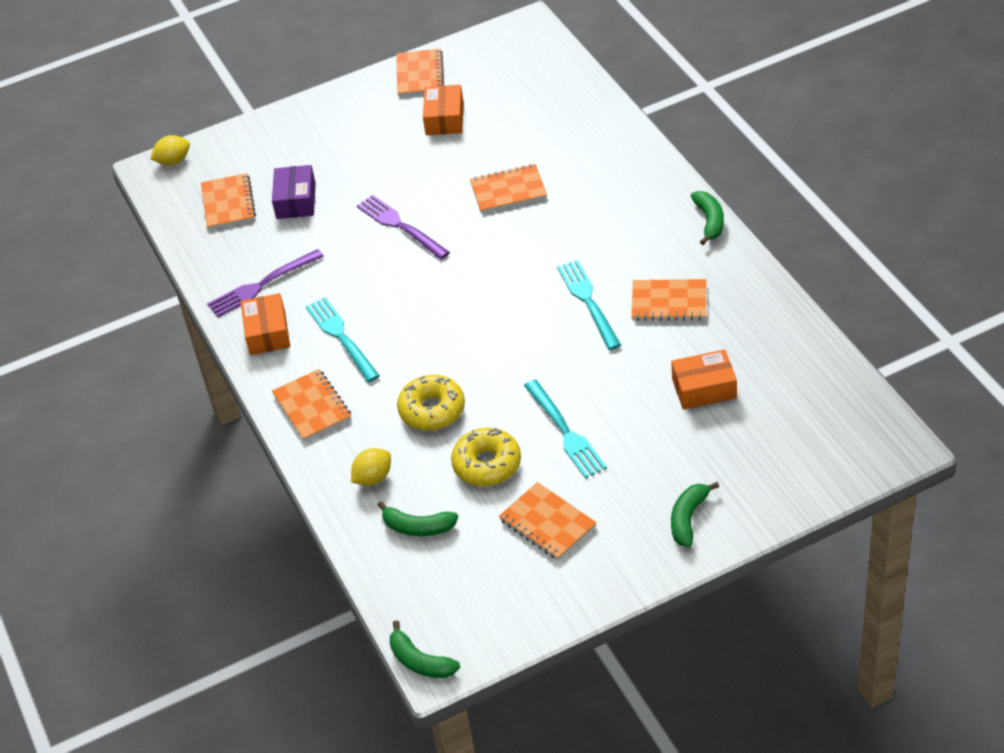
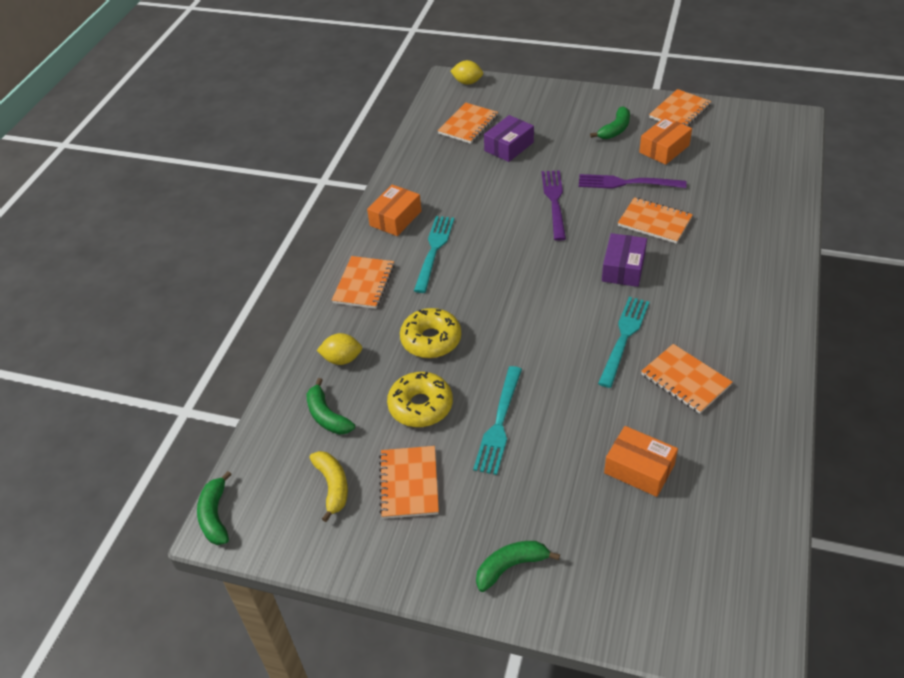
camera: 40 degrees right, 0 degrees up
(261, 285) = (427, 186): purple fork -> purple fork (626, 183)
(489, 570) = (332, 486): none -> yellow banana
(525, 246) = (623, 268): none -> purple box
(709, 221) = (786, 339): green banana -> green banana (615, 129)

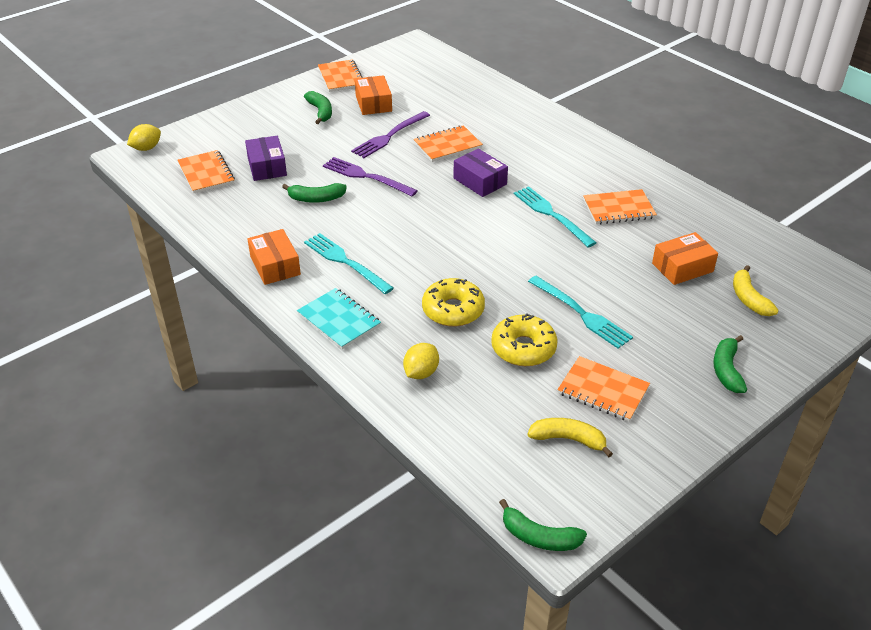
camera: 60 degrees left, 5 degrees down
(327, 416) = (482, 410): green banana -> green banana (316, 199)
(364, 284) = (339, 320): orange notebook -> turquoise notebook
(640, 544) = (749, 299): none -> yellow banana

